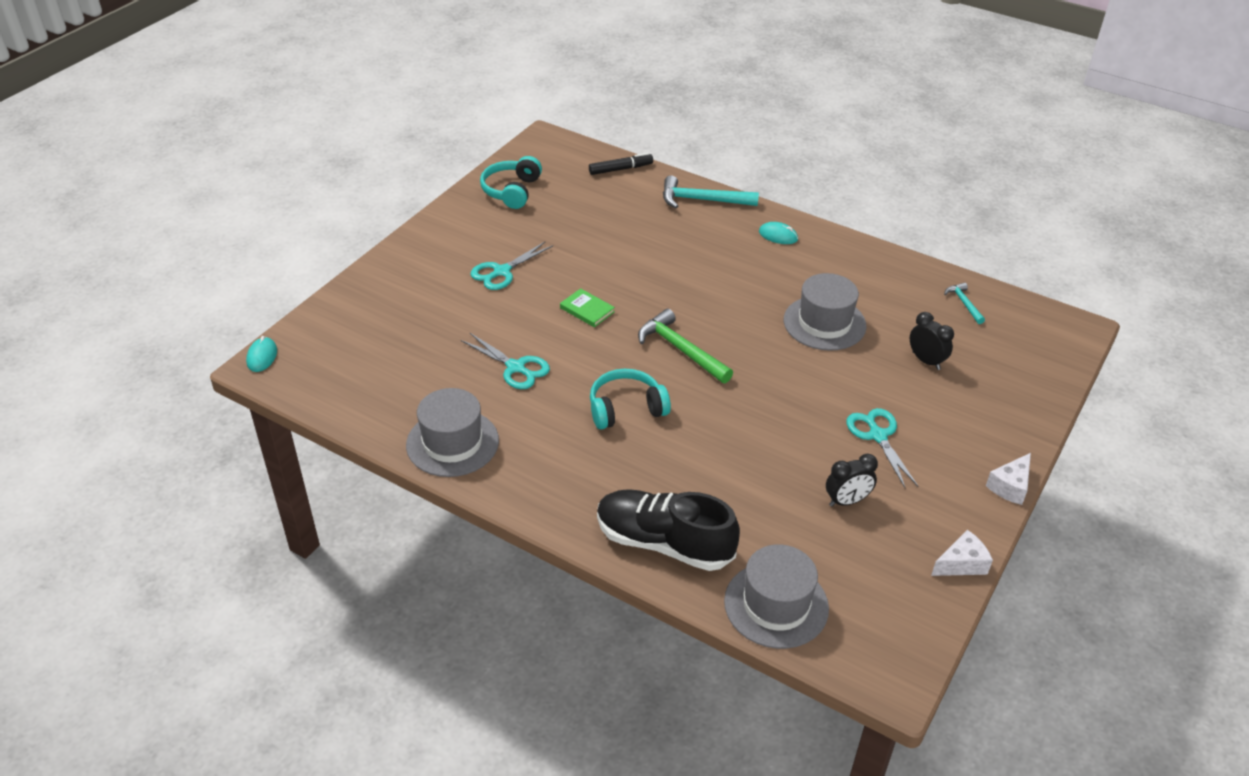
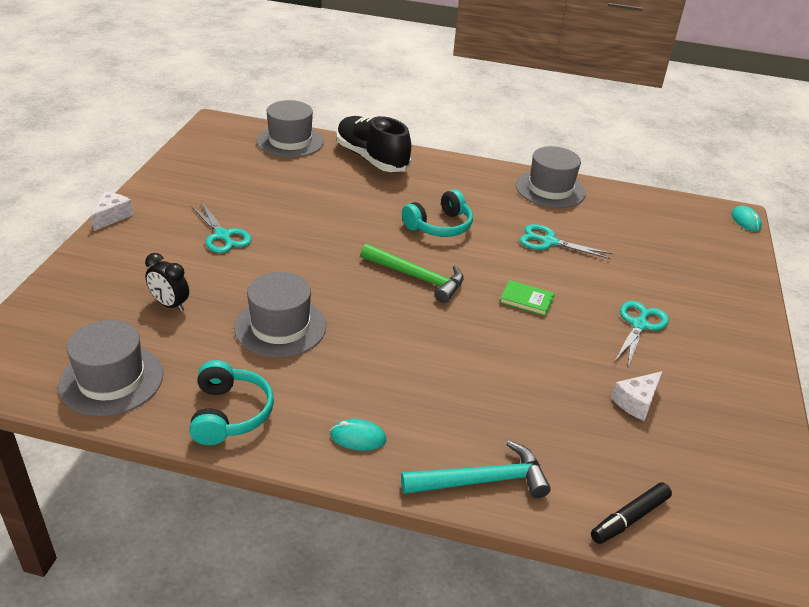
camera: 160 degrees right, 5 degrees down
(512, 191) = (732, 439): turquoise headphones -> turquoise headphones (229, 413)
(664, 543) = (371, 158): black shoe -> black shoe turned 135 degrees counterclockwise
(847, 501) = (247, 193): black clock -> none
(961, 564) = (163, 171): white cheese -> white cheese (636, 402)
(964, 303) = (111, 380): turquoise hammer -> grey hat

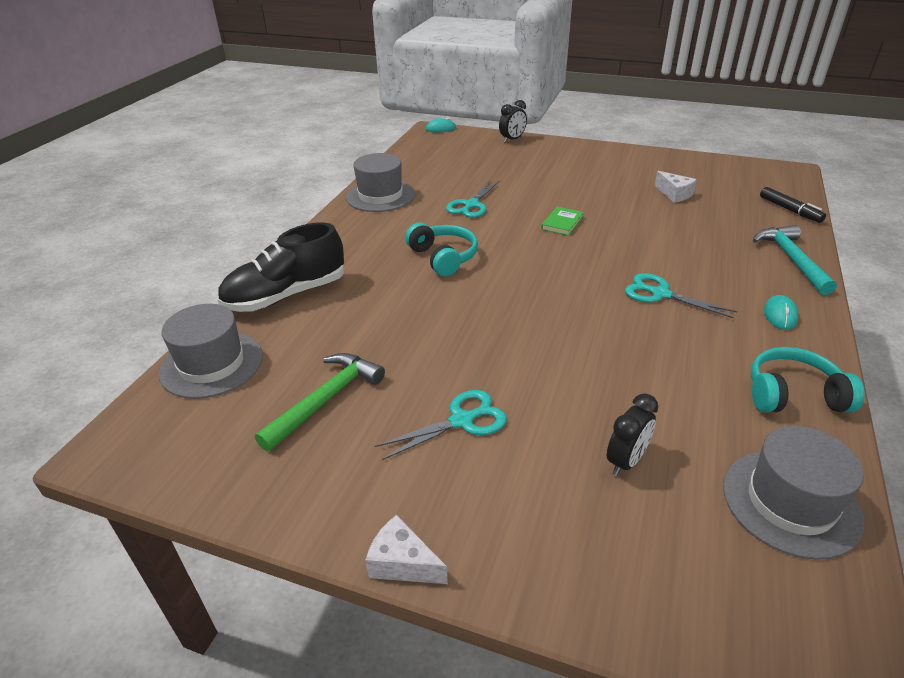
camera: 80 degrees left, 0 degrees up
(280, 327) = (642, 363): grey hat -> none
(417, 278) = (537, 275): green hammer -> green hammer (326, 400)
(639, 325) = (584, 182): turquoise scissors -> turquoise scissors (660, 294)
(744, 274) = (512, 139): none -> black clock

